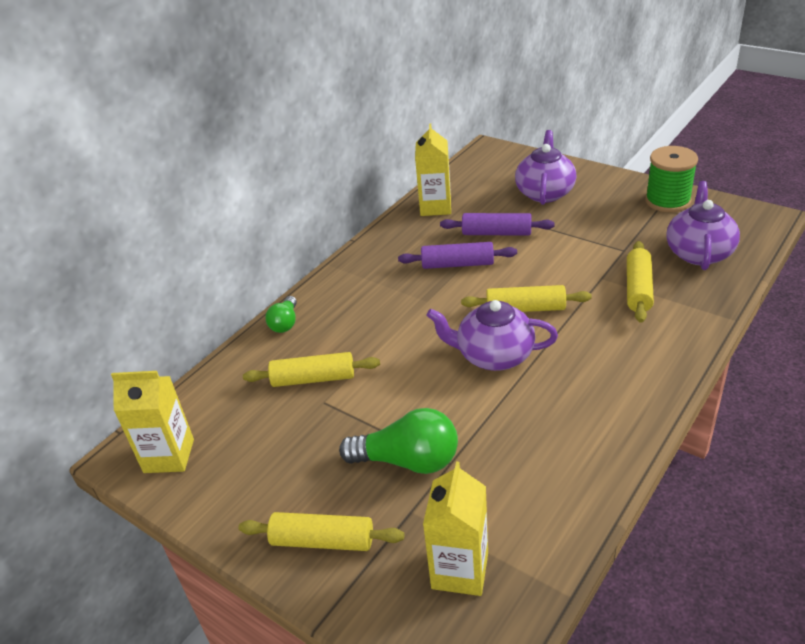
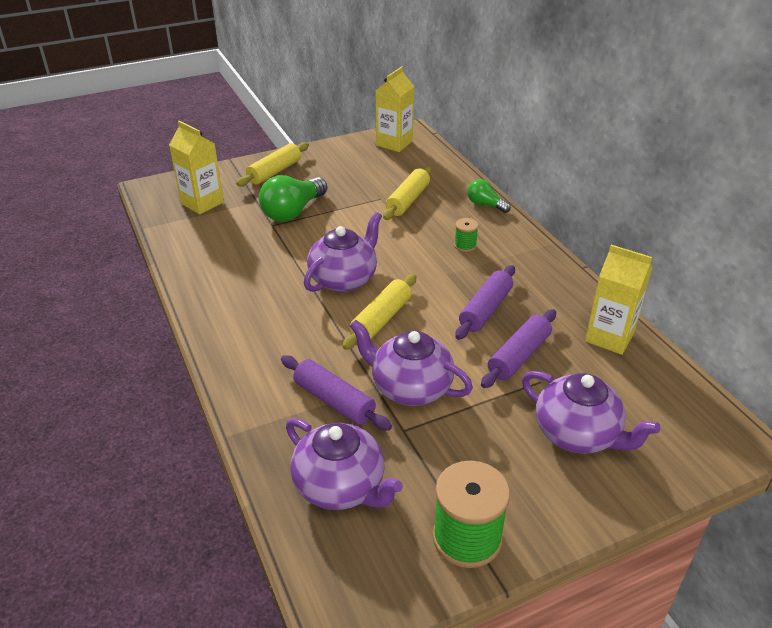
camera: 115 degrees right, 0 degrees up
(372, 308) = (465, 245): none -> green spool
(583, 263) = (410, 387): none -> purple teapot
(638, 289) = (334, 401): yellow rolling pin -> purple rolling pin

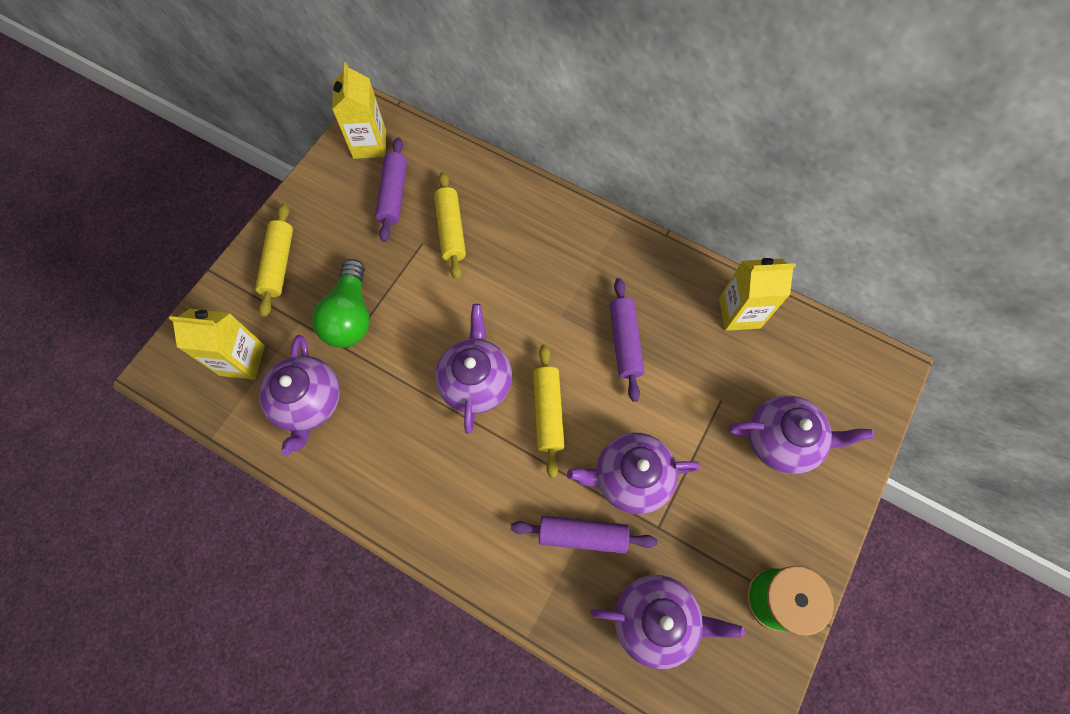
camera: 35 degrees left, 30 degrees up
(219, 239) = (308, 403): none -> purple teapot
(465, 245) = (549, 266): green spool -> none
(485, 205) = (528, 194): green light bulb -> none
(518, 356) = (687, 382): purple rolling pin -> purple rolling pin (393, 194)

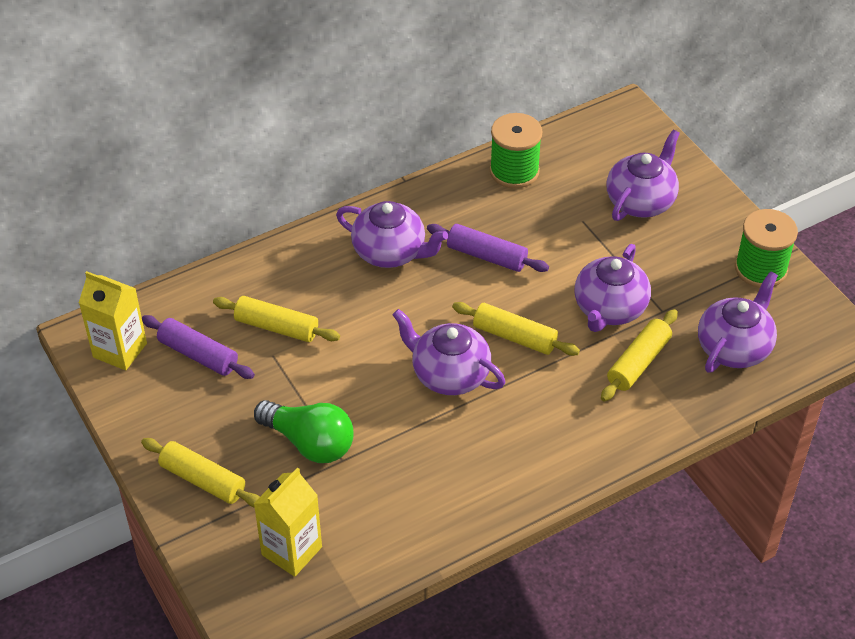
camera: 60 degrees left, 20 degrees down
(308, 403) = (379, 511): purple teapot -> purple teapot (390, 252)
(582, 535) = (638, 362): purple rolling pin -> yellow rolling pin
(739, 313) = (514, 171): yellow carton -> green spool

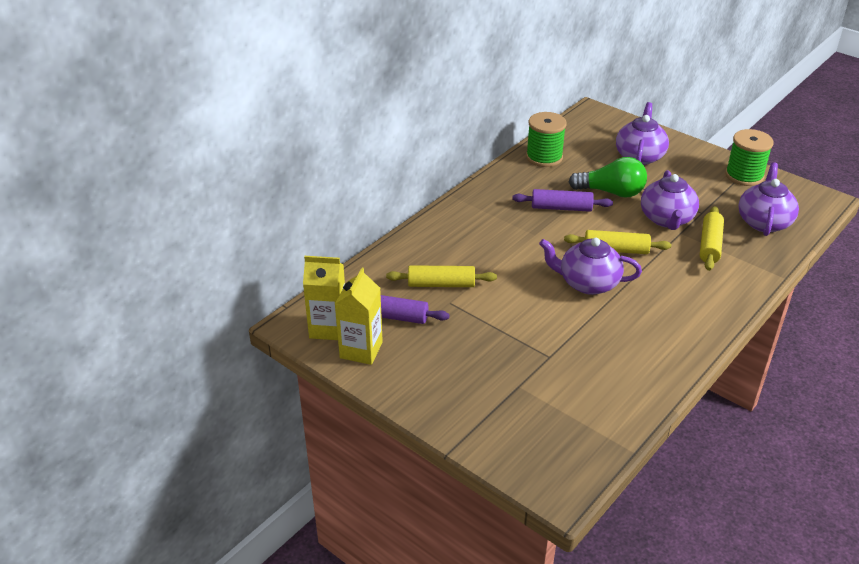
camera: 20 degrees left, 10 degrees down
(203, 480) = (451, 398): yellow rolling pin -> none
(291, 551) = (554, 428): yellow carton -> yellow carton (361, 350)
(309, 442) = (517, 351): green light bulb -> green light bulb (611, 192)
(390, 252) = (493, 220): purple teapot -> none

